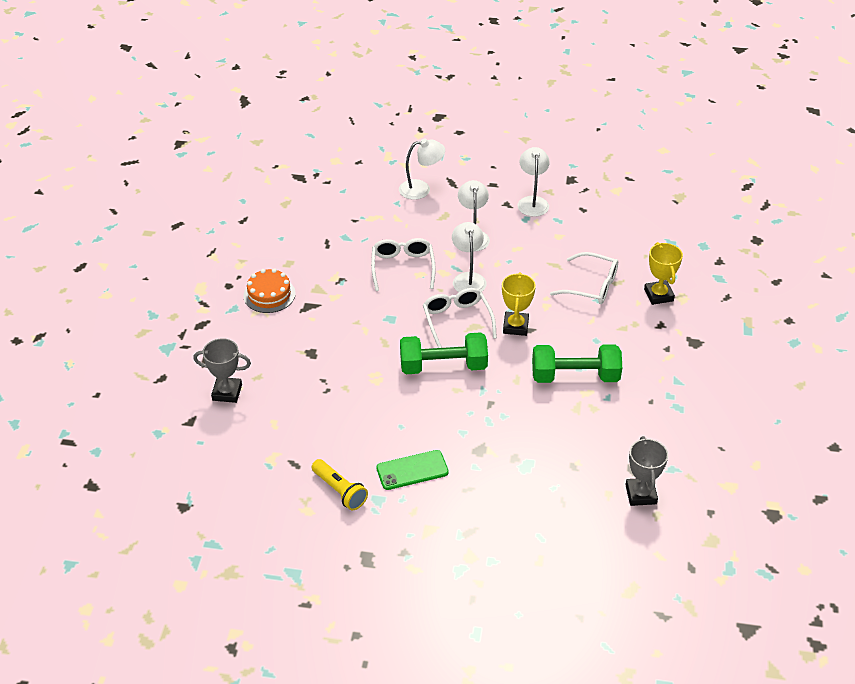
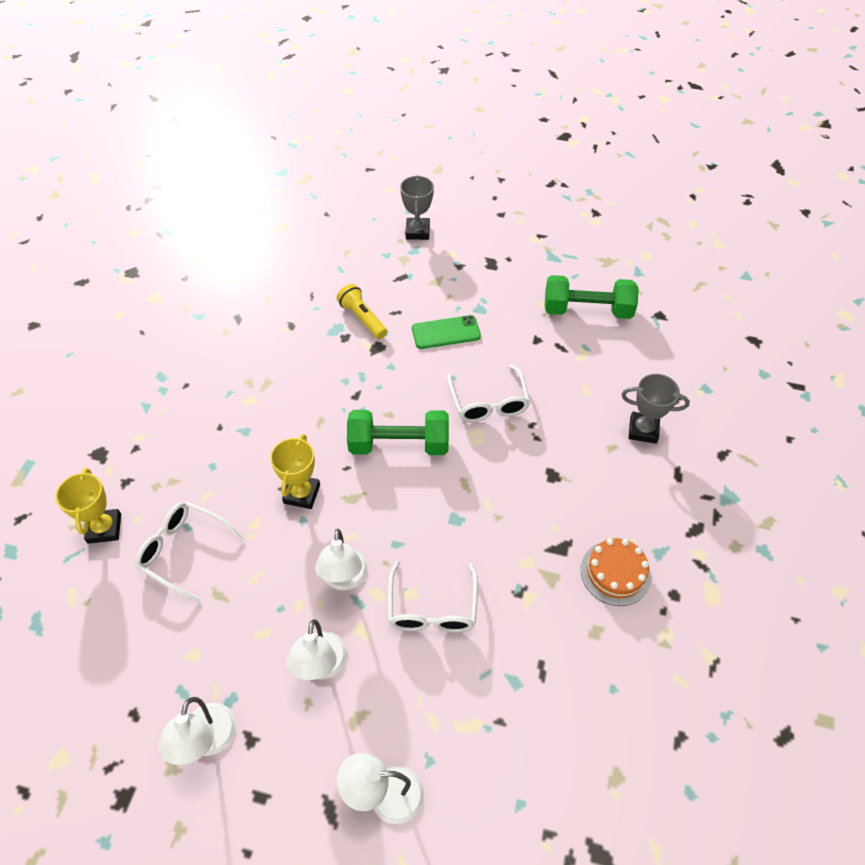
camera: 175 degrees left, 10 degrees up
(339, 491) = (515, 318): yellow flashlight -> yellow flashlight (362, 318)
(457, 321) = (372, 508): white glasses -> white glasses (488, 403)
(575, 376) = (254, 420): green dumbbell -> green dumbbell (587, 310)
(641, 494) = (238, 296): grey trophy -> grey trophy (417, 231)

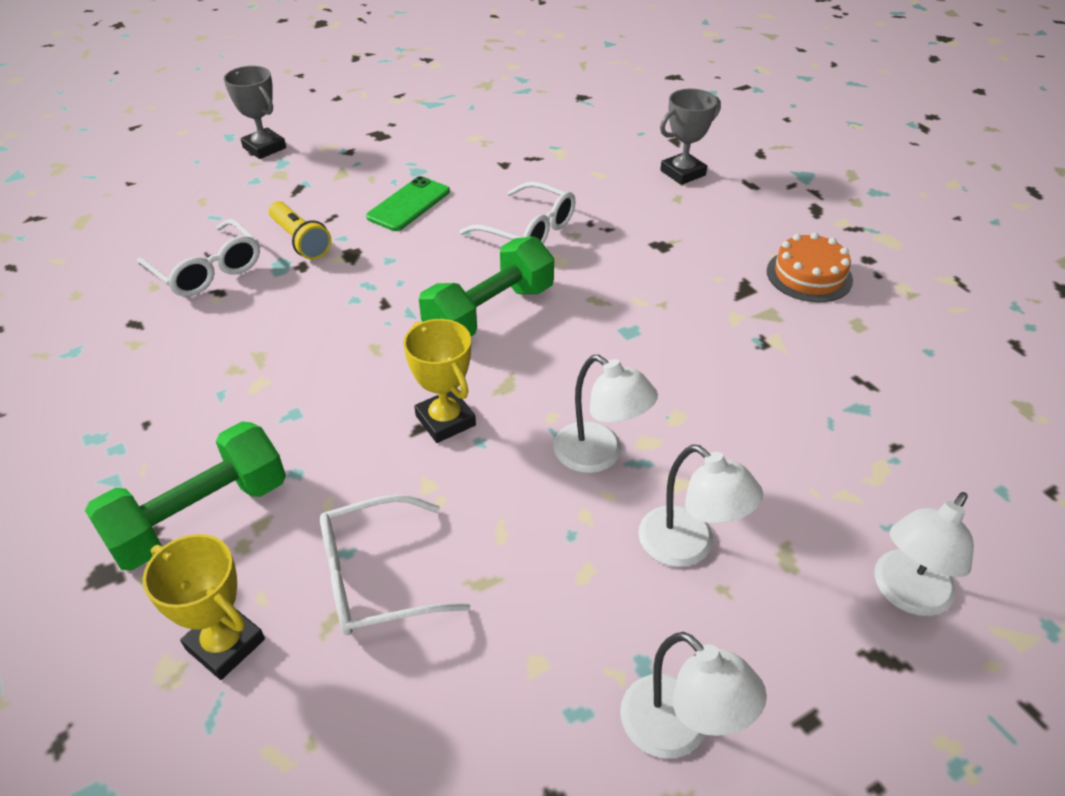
camera: 45 degrees left, 10 degrees down
(362, 318) = (300, 241): yellow flashlight -> yellow flashlight turned 135 degrees counterclockwise
(432, 608) = (713, 412): white glasses -> white glasses (207, 270)
(587, 310) = (518, 123): green dumbbell -> green dumbbell (200, 516)

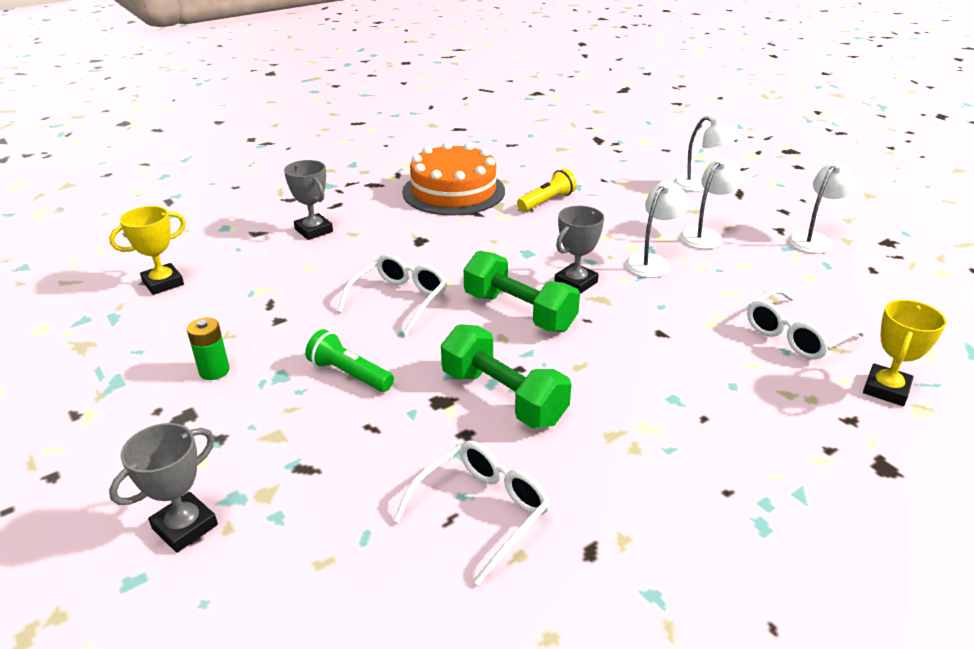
camera: 95 degrees left, 10 degrees down
(200, 516) = (801, 427): green dumbbell -> green dumbbell (503, 397)
(300, 241) = (419, 444): yellow flashlight -> yellow flashlight (547, 201)
(376, 578) = (795, 335): white glasses -> white glasses turned 75 degrees clockwise
(408, 204) = (349, 374): green phone -> green flashlight
(434, 141) = (214, 371): none -> green battery
(445, 420) = (648, 322): yellow trophy -> yellow trophy (163, 283)
(548, 367) = (576, 283): none -> grey trophy
(809, 275) = (453, 191): orange cake -> orange cake, size x1.79

